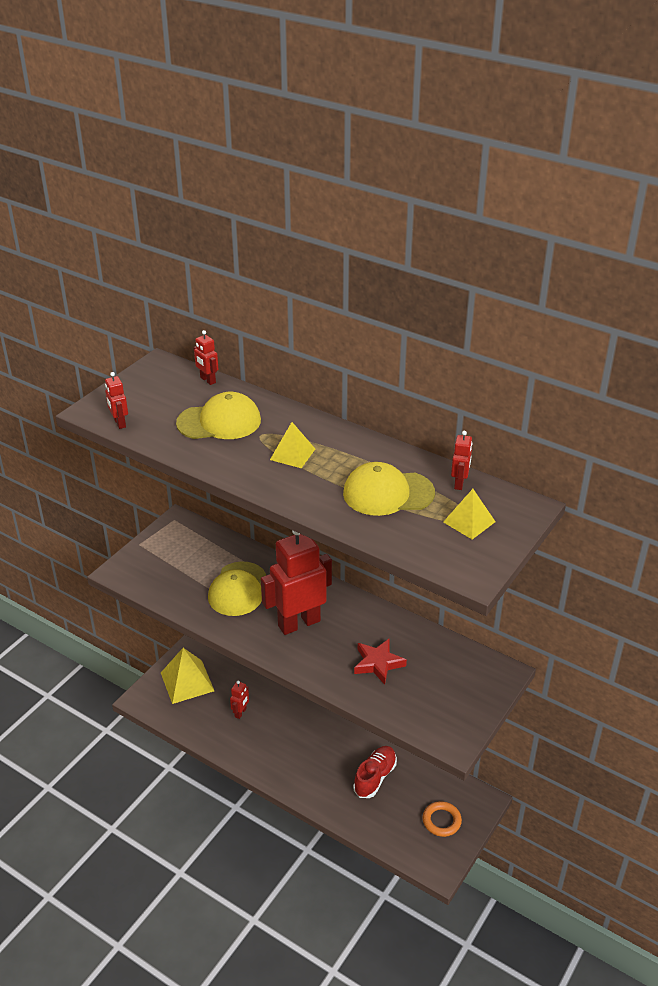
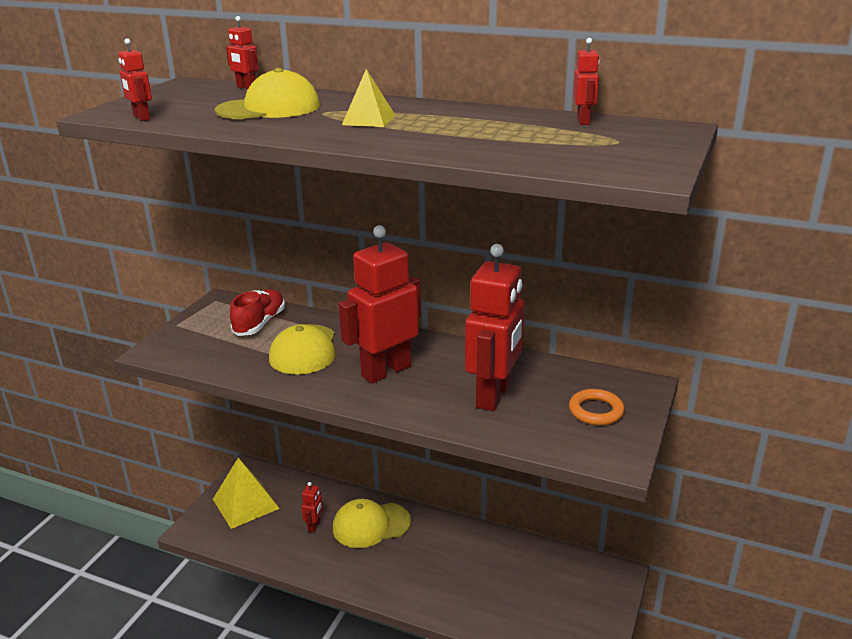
camera: 10 degrees left, 10 degrees down
(375, 777) = (487, 569): red shoe -> red shoe (259, 323)
(378, 663) = (494, 396): red star -> red robot
(388, 493) = (501, 133): yellow cap -> yellow cap (371, 525)
(441, 821) = (579, 603): orange ring -> orange ring (596, 411)
(469, 522) = (615, 142): yellow pyramid -> none

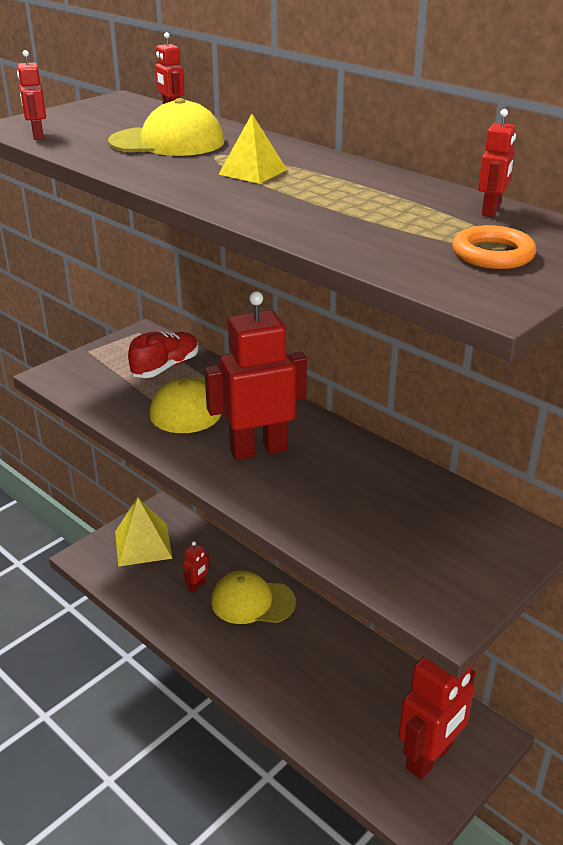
camera: 20 degrees right, 5 degrees up
(494, 396) = (355, 506): red robot -> red robot (429, 757)
(596, 411) = (458, 554): orange ring -> orange ring (493, 254)

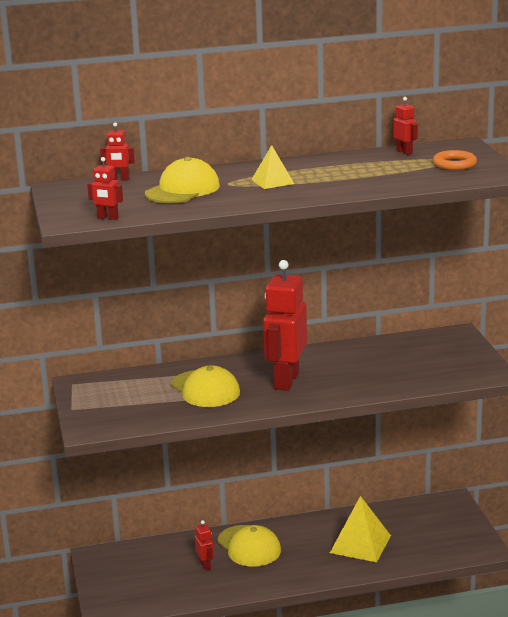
camera: 55 degrees left, 10 degrees down
(143, 544) = (127, 576): yellow pyramid -> yellow pyramid (360, 544)
(165, 367) = (140, 386): red shoe -> none
(252, 602) = (249, 546): yellow cap -> yellow cap turned 75 degrees counterclockwise
(429, 757) = (447, 527): red robot -> none

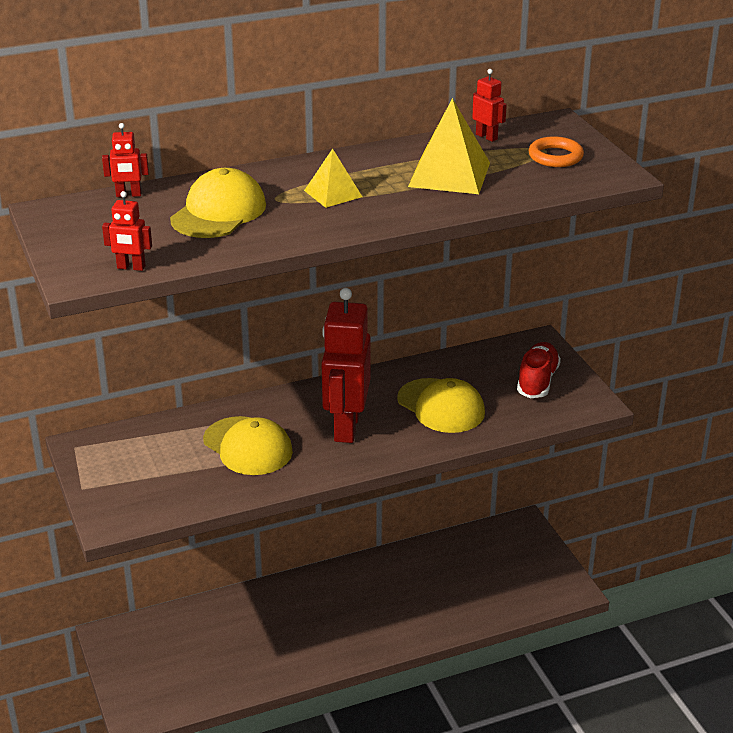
camera: 10 degrees left, 10 degrees up
(205, 565) = (247, 639): red robot -> none
(249, 546) = (295, 607): yellow cap -> yellow cap (441, 406)
(360, 544) = (427, 593): yellow pyramid -> yellow pyramid (449, 174)
(449, 358) = (537, 381): none -> red shoe

